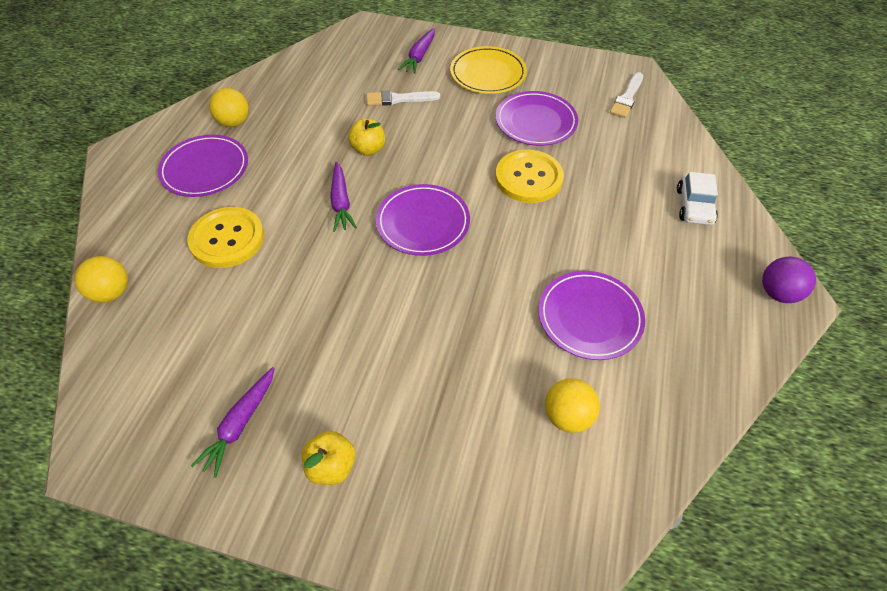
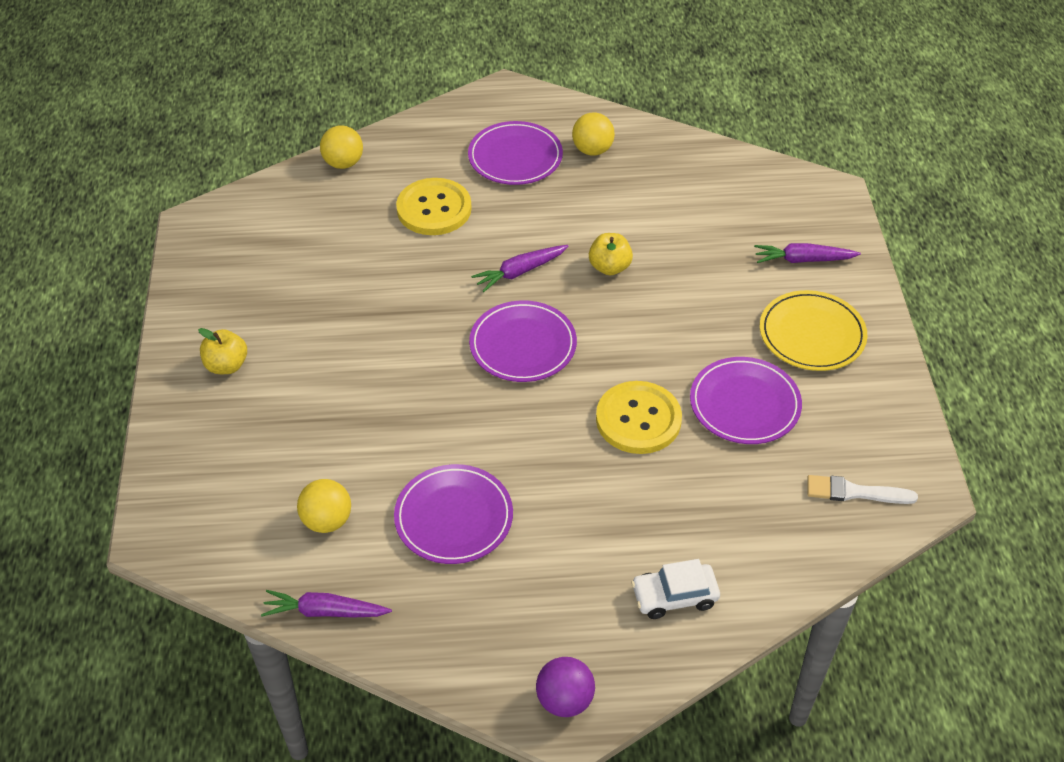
camera: 70 degrees right, 5 degrees down
(240, 424) = (246, 294): purple carrot -> purple carrot (325, 611)
(399, 99) = (709, 266): white brush -> none

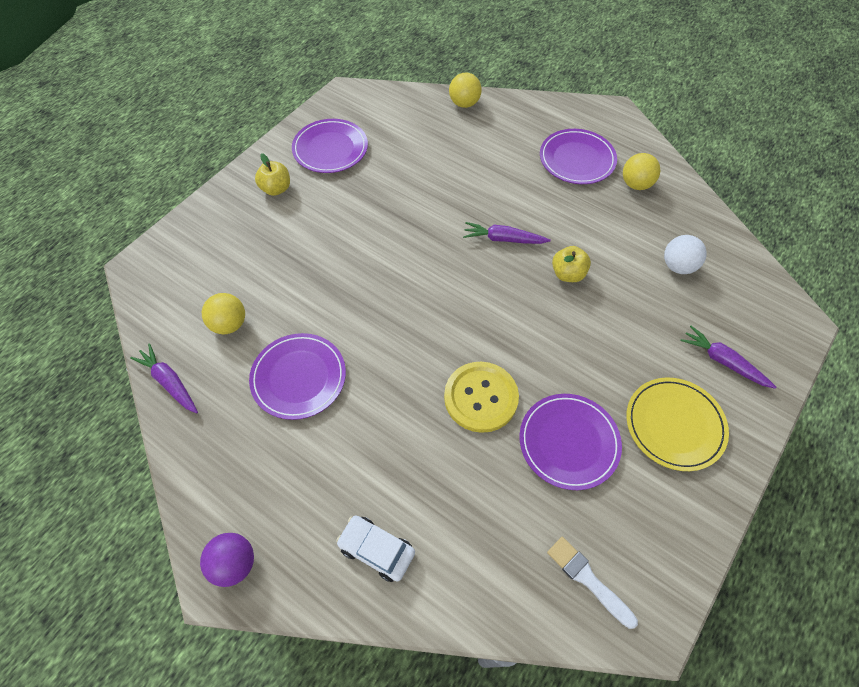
camera: 40 degrees right, 10 degrees up
(434, 209) = (490, 164): yellow button -> none
(523, 345) = (456, 290): purple plate -> purple plate (330, 149)
(696, 203) = (678, 266): none -> white ball

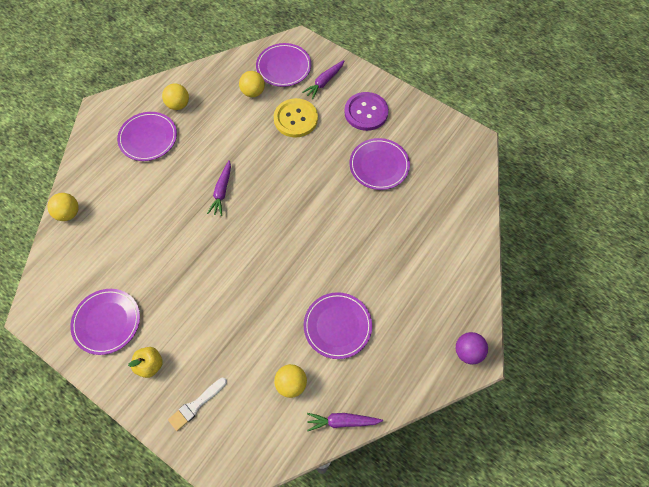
camera: 90 degrees left, 5 degrees up
(169, 382) = (342, 421): purple carrot -> purple carrot turned 45 degrees clockwise
(376, 550) = (451, 269): white car -> none
(481, 397) = (351, 211): yellow button -> yellow button (295, 119)
(568, 274) = (256, 154): yellow apple -> none
(588, 579) = (456, 164): white brush -> white brush (196, 405)
(674, 425) = (366, 112): yellow plate -> purple button
(678, 266) = (253, 92): white ball -> yellow ball
(738, 304) = (283, 67): none -> purple plate

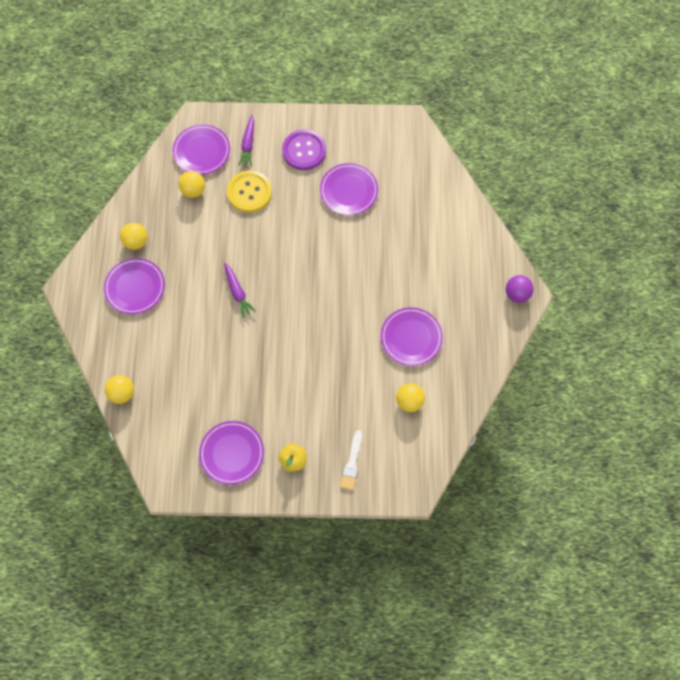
camera: 35 degrees left, 5 degrees up
(342, 421) = (465, 402): purple carrot -> none

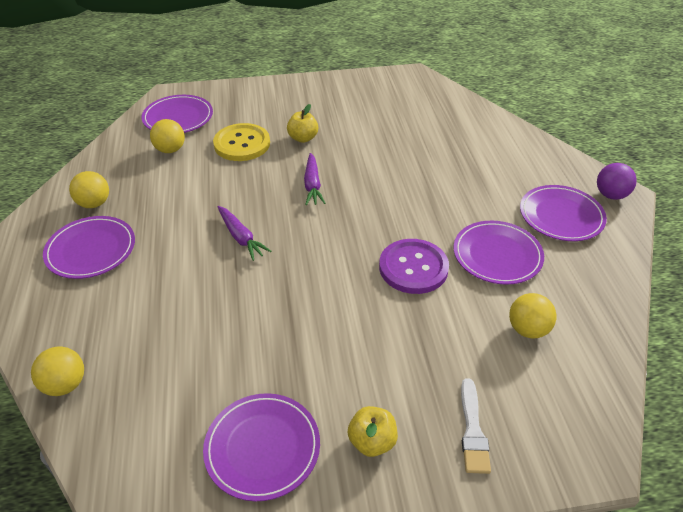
camera: 10 degrees left, 25 degrees down
(248, 144) = (234, 107): purple carrot -> purple carrot (312, 185)
(298, 193) = (303, 138): none -> yellow apple
(304, 151) = (301, 105): purple button -> purple button (413, 268)
(349, 191) = (363, 130): purple plate -> purple plate (561, 216)

